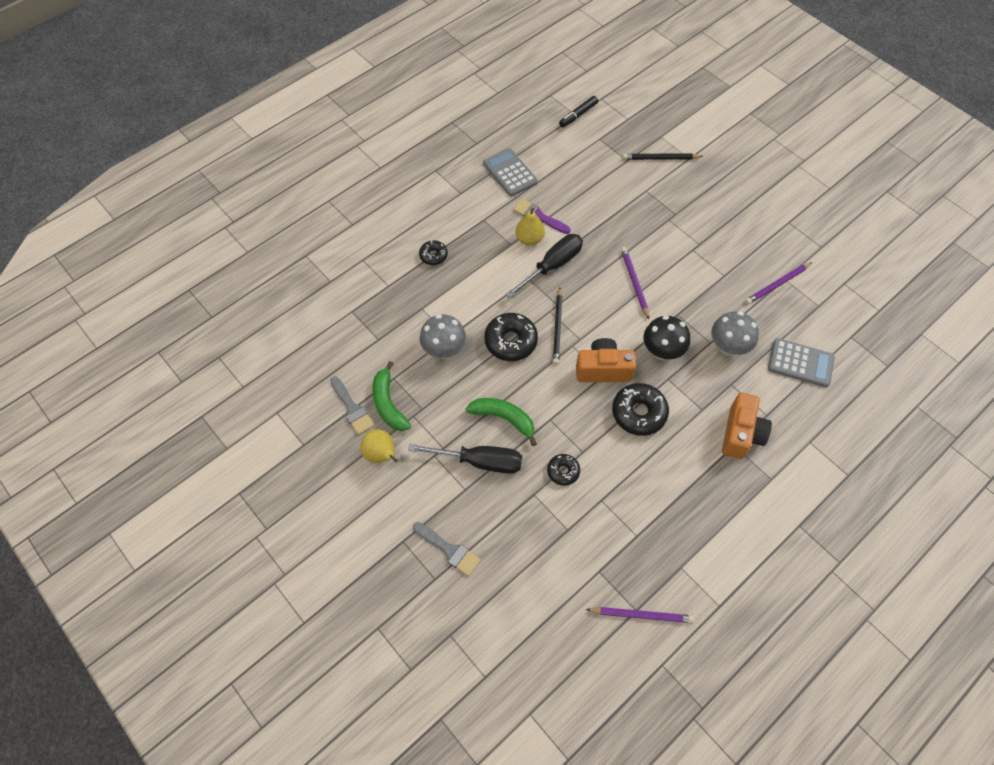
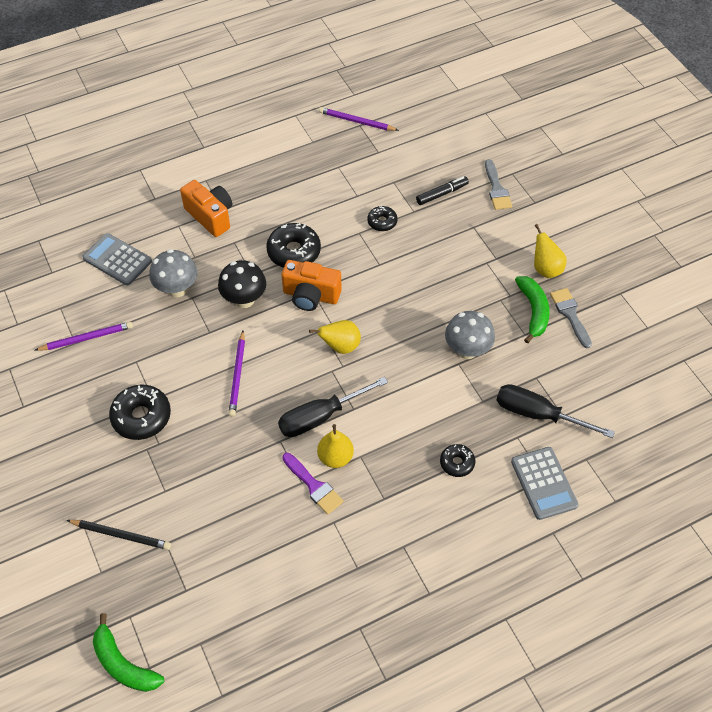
camera: 165 degrees left, 5 degrees down
(449, 550) = (496, 189): grey brush -> grey brush turned 150 degrees counterclockwise
(480, 461) = (454, 244): black screwdriver -> black screwdriver (537, 414)
(504, 418) = (422, 274): green banana -> green banana (123, 664)
(510, 173) = (328, 562): grey calculator -> grey calculator (543, 483)
(510, 341) = (394, 343): black donut -> black donut (141, 417)
(557, 327) = (340, 346): black pencil -> yellow pear
(578, 115) = (196, 642): black marker -> black marker (441, 194)
(741, 434) = (210, 216): orange camera -> orange camera turned 105 degrees clockwise

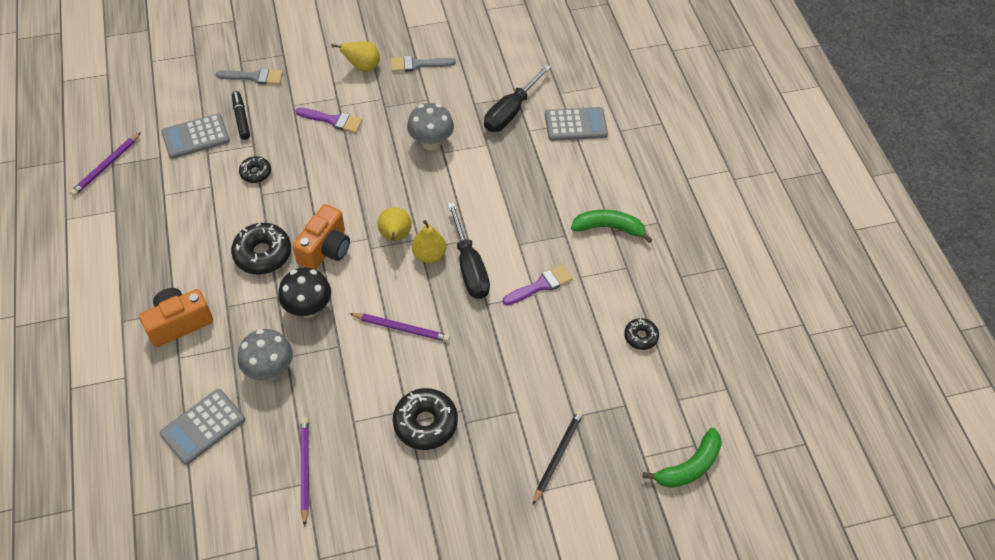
camera: 80 degrees left, 0 degrees up
(335, 457) = (515, 263): yellow pear -> yellow pear (429, 255)
(409, 168) = (196, 137): none -> grey calculator
(457, 463) = (543, 176): black donut -> black donut (640, 336)
(466, 262) = (333, 120): none -> purple brush
(533, 311) = (405, 87): green banana -> green banana (609, 228)

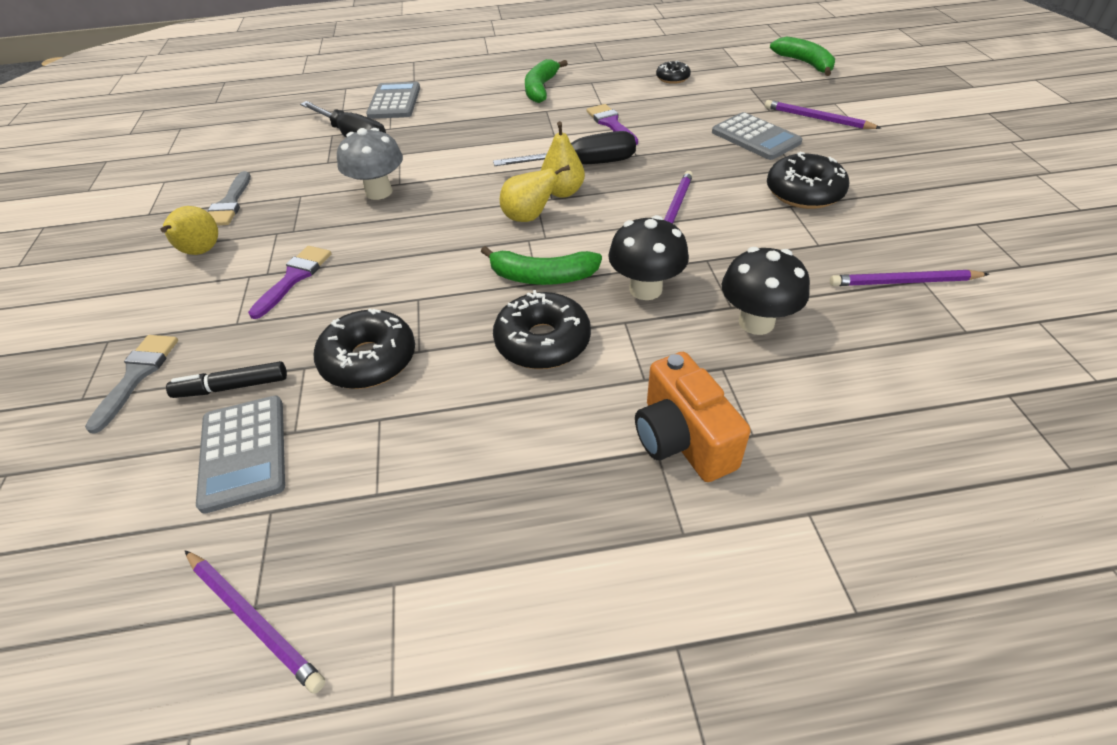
camera: 80 degrees left, 10 degrees down
(203, 426) = (875, 391): grey calculator -> grey calculator (755, 137)
(256, 173) = (369, 360): black donut -> black donut, size x1.76
(270, 369) = (756, 322): grey mushroom -> black mushroom
(325, 249) = (542, 277): orange camera -> green banana
(557, 456) = (817, 119): black pencil -> purple pencil

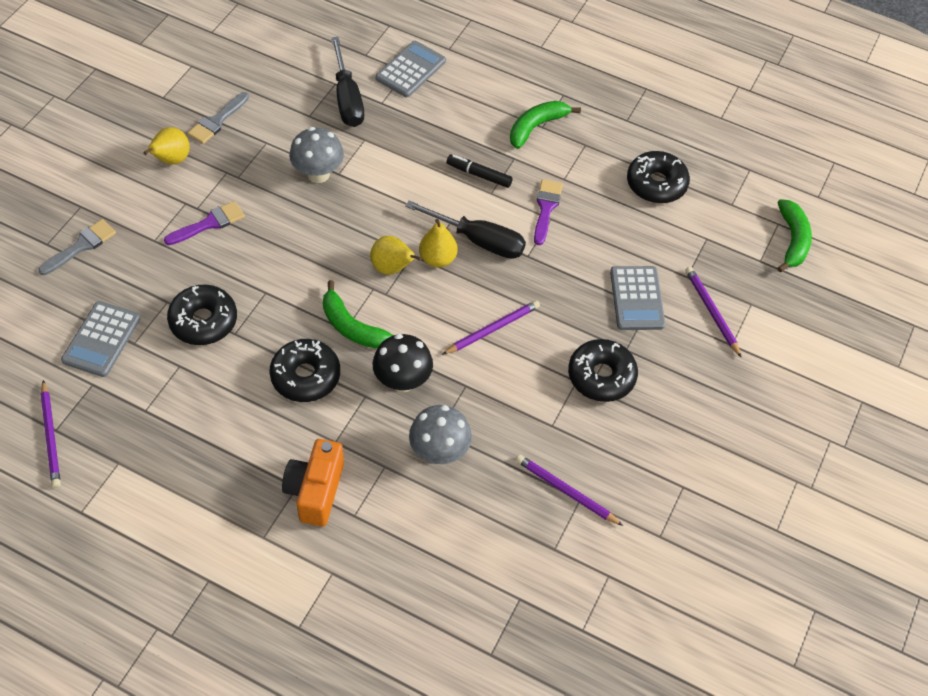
camera: 30 degrees right, 10 degrees up
(232, 387) = (122, 290): black marker -> black marker (479, 175)
(672, 78) = (656, 184): black donut -> black donut, size x1.76
(756, 322) = (439, 452): black mushroom -> grey mushroom

